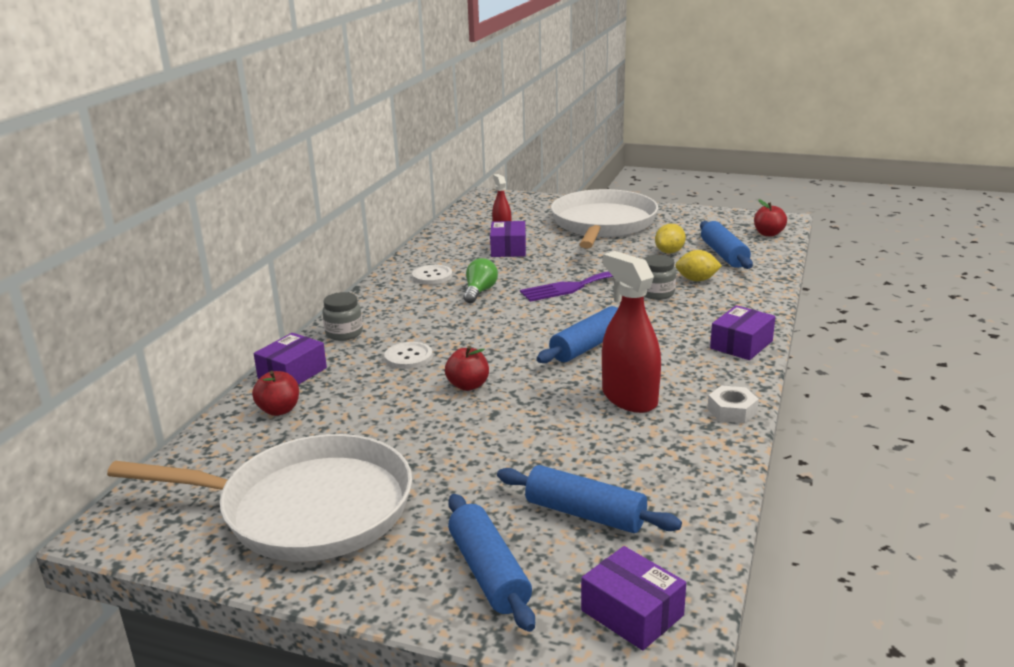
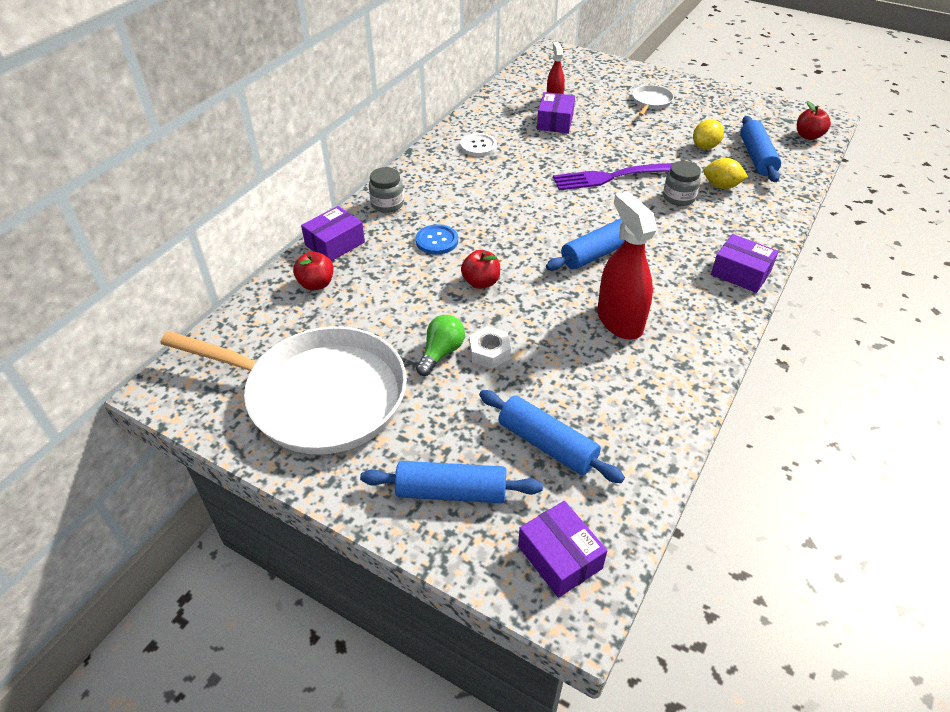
camera: 10 degrees right, 20 degrees up
(408, 357) = (437, 241): white button -> blue button
(479, 292) = (516, 171): green light bulb -> green light bulb (441, 353)
(489, 572) = (451, 491): blue rolling pin -> blue rolling pin turned 75 degrees counterclockwise
(602, 224) = (651, 102): white pan -> white pan, size x0.40
(732, 411) = (709, 351): white nut -> white nut (489, 352)
(741, 344) = (740, 273): purple box -> purple box turned 75 degrees clockwise

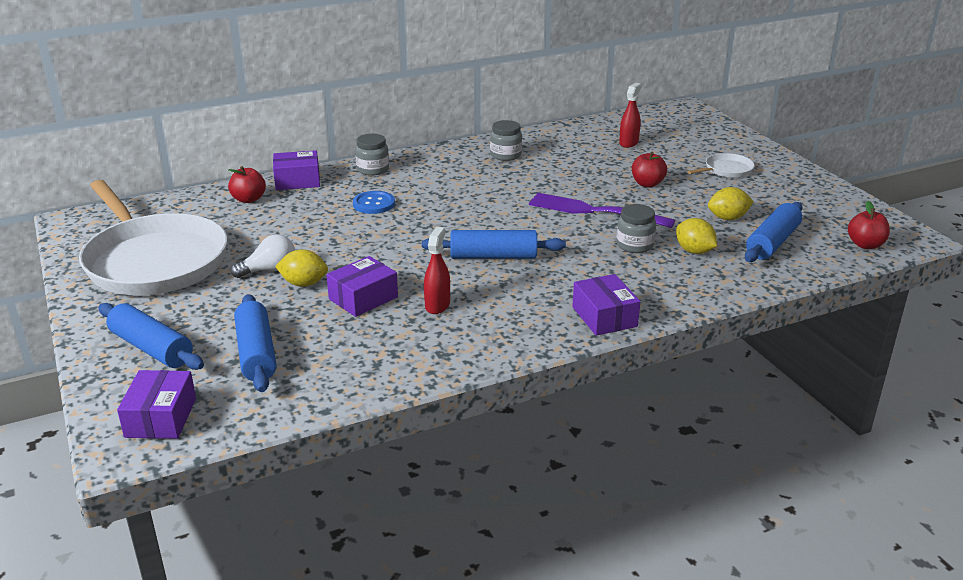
camera: 35 degrees right, 15 degrees down
(441, 353) = (269, 270): green light bulb -> white light bulb
(478, 146) = (506, 155): white button -> grey jar
(481, 282) = (366, 240): red apple -> red apple (647, 184)
(489, 352) = (304, 283): white nut -> yellow lemon
(555, 122) = (603, 158): purple box -> purple box (363, 298)
(619, 320) = (437, 305): red spray bottle -> red spray bottle, size x0.56

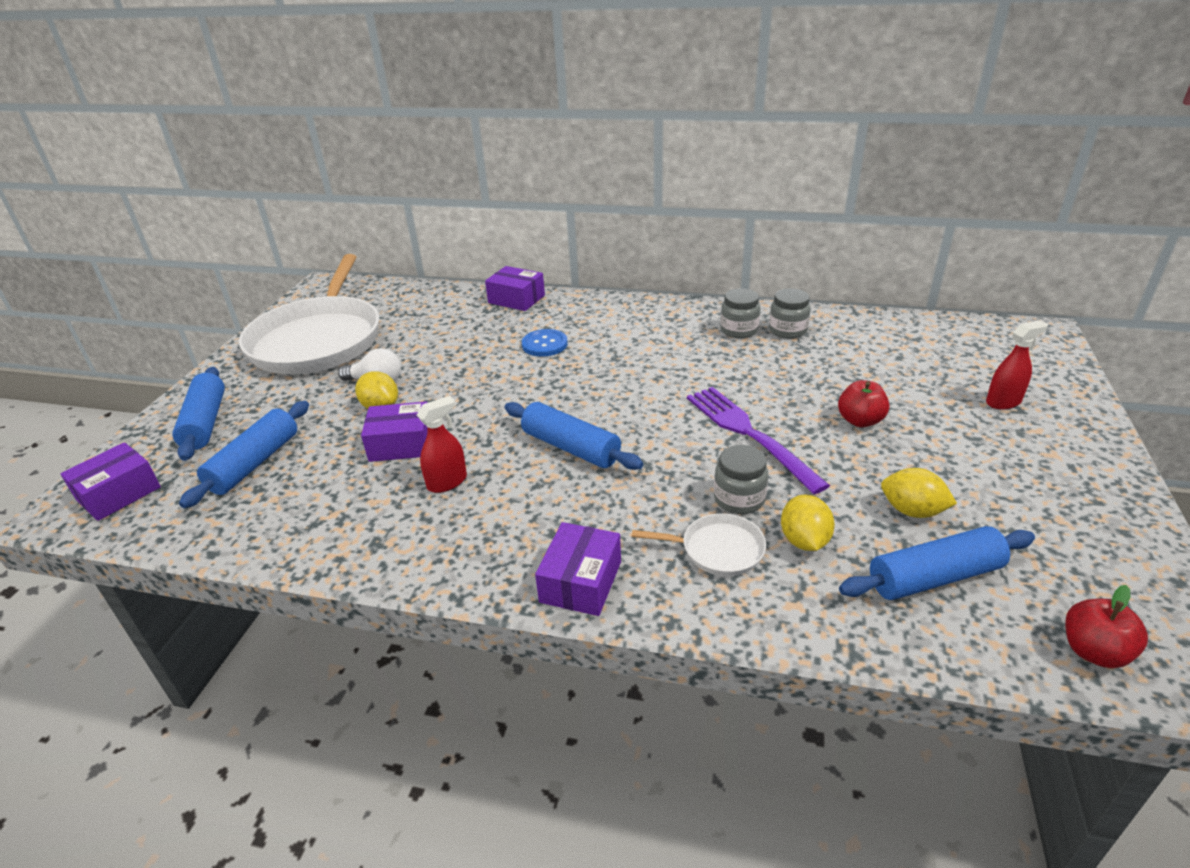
camera: 40 degrees right, 5 degrees up
(248, 199) = (457, 305): red apple -> none
(373, 169) = (592, 307): grey jar -> grey jar (787, 331)
(628, 143) = (903, 358): red spray bottle -> red spray bottle (1003, 402)
(726, 170) = (996, 438): white pan -> white pan (718, 549)

